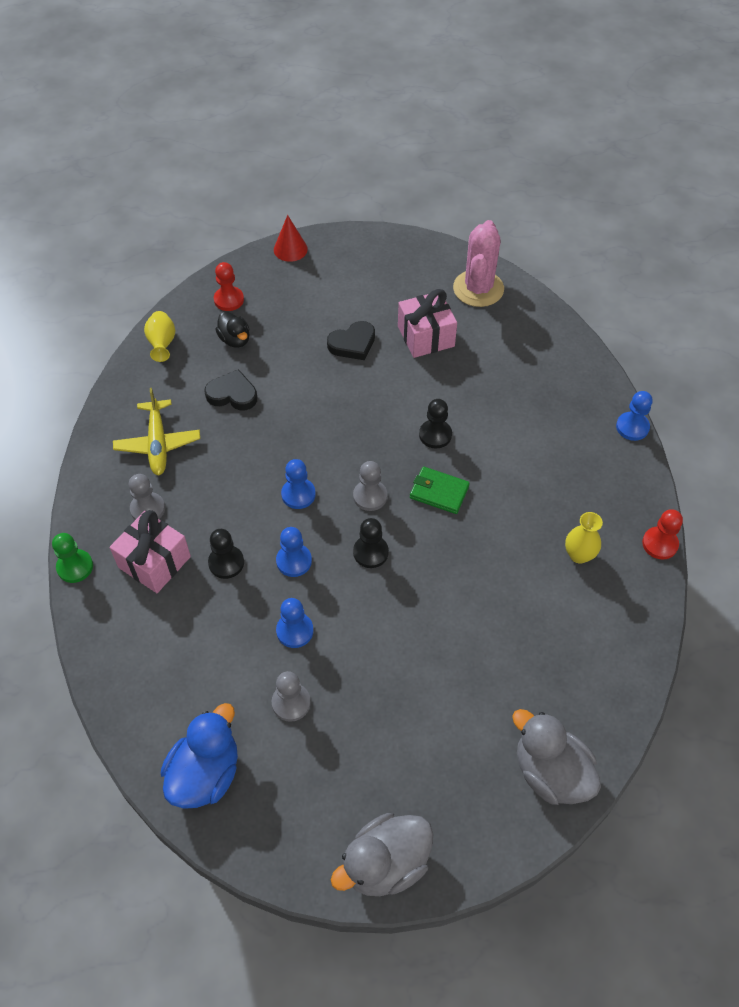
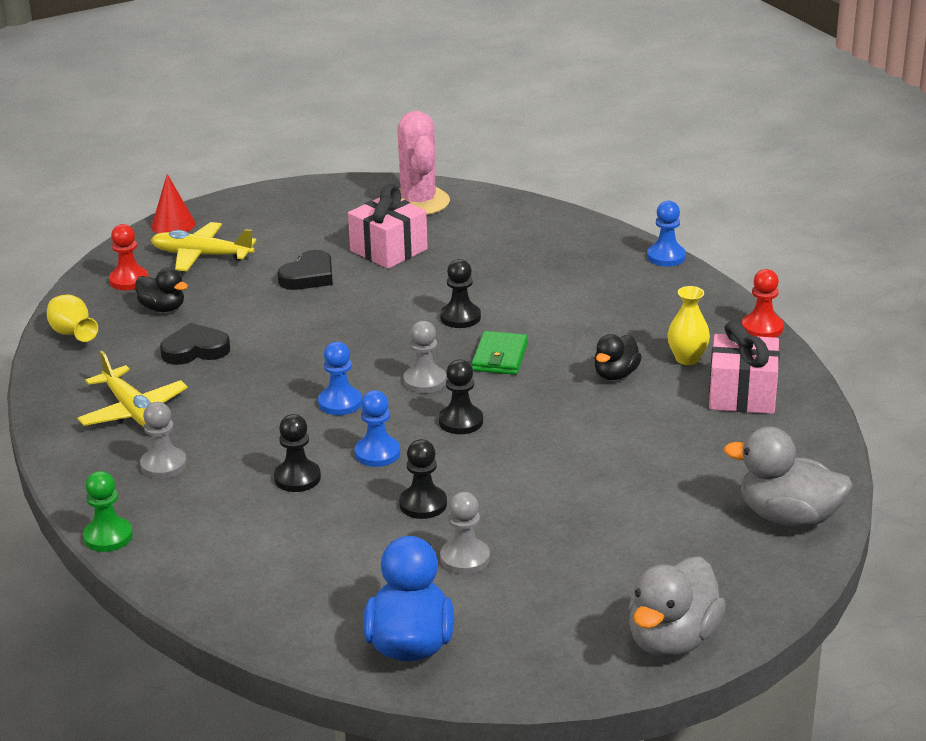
camera: 25 degrees left, 25 degrees down
(154, 562) = (207, 503): pink gift -> pink gift (742, 394)
(291, 291) = (201, 255): none -> yellow plane
(294, 631) = (423, 504): blue pawn -> black pawn
(439, 492) = (500, 357): green wallet -> green wallet turned 75 degrees counterclockwise
(513, 549) = (615, 374): none -> black duck

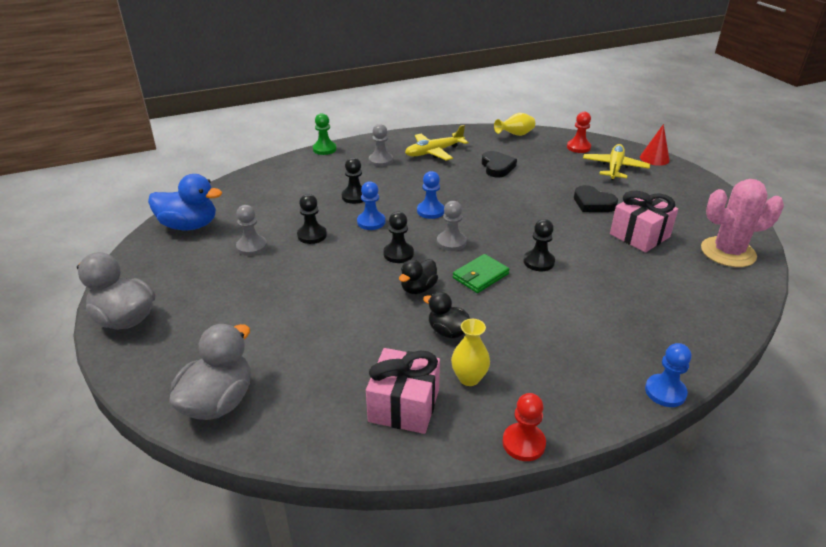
camera: 95 degrees right, 5 degrees up
(163, 308) = (545, 157): black duck -> black duck (418, 288)
(500, 357) = (480, 276): green wallet -> green wallet turned 60 degrees counterclockwise

